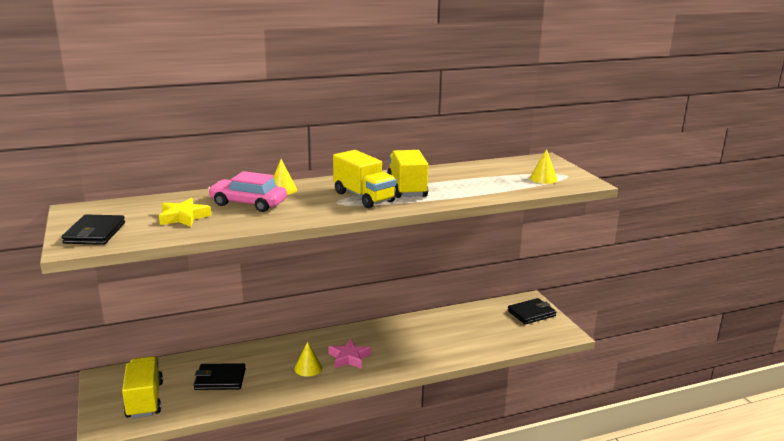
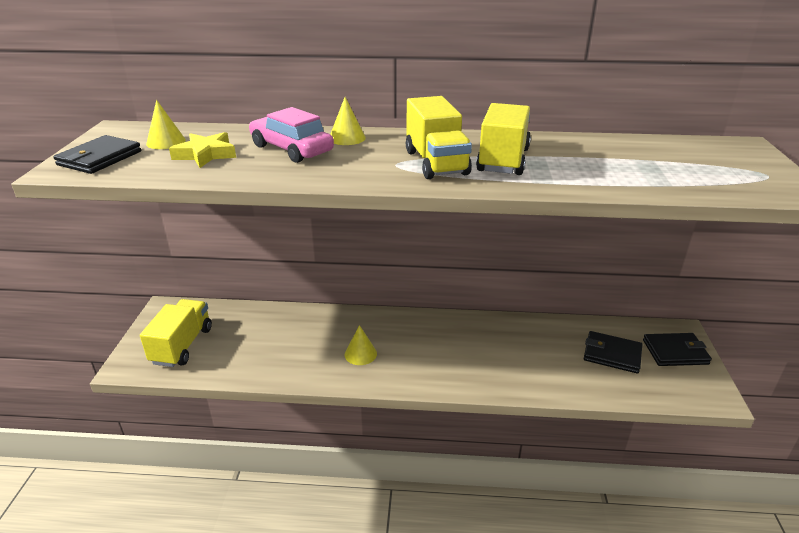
camera: 25 degrees right, 10 degrees up
(220, 379) = (265, 342): black wallet -> black wallet (612, 354)
(349, 358) = (412, 353): pink star -> none
(543, 179) = (723, 175): yellow cone -> yellow cone (166, 142)

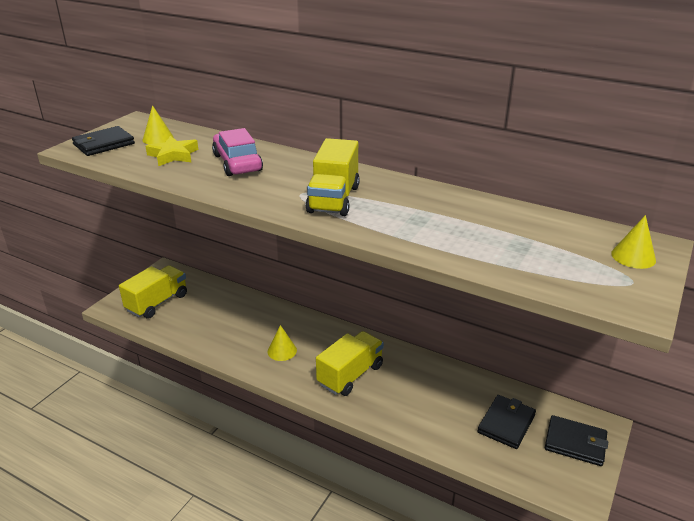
camera: 25 degrees right, 0 degrees up
(347, 138) = (289, 161): yellow cone -> yellow cone (633, 256)
(503, 160) = (392, 209): yellow truck -> yellow truck (350, 375)
(612, 354) = (506, 423): black wallet -> black wallet turned 75 degrees clockwise

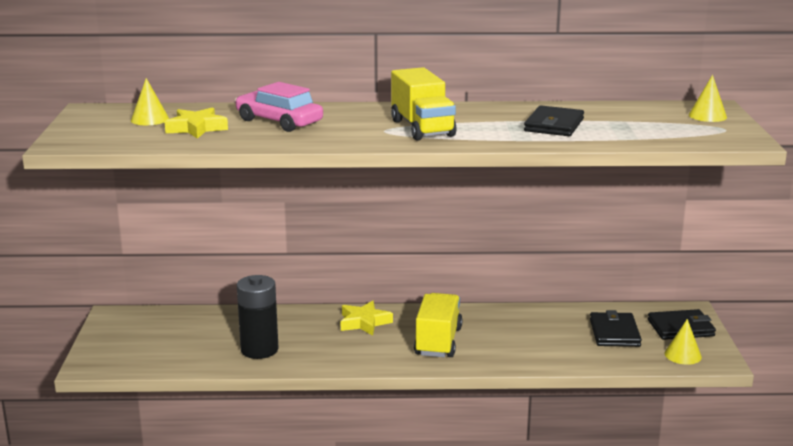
camera: 30 degrees left, 10 degrees down
(103, 144) = (93, 134): black wallet -> black wallet (554, 125)
(157, 303) = (145, 345): yellow truck -> none
(221, 334) = (259, 350): none -> black battery
(282, 351) = (345, 344): yellow cone -> yellow cone (682, 355)
(314, 335) = (364, 322): none -> yellow star

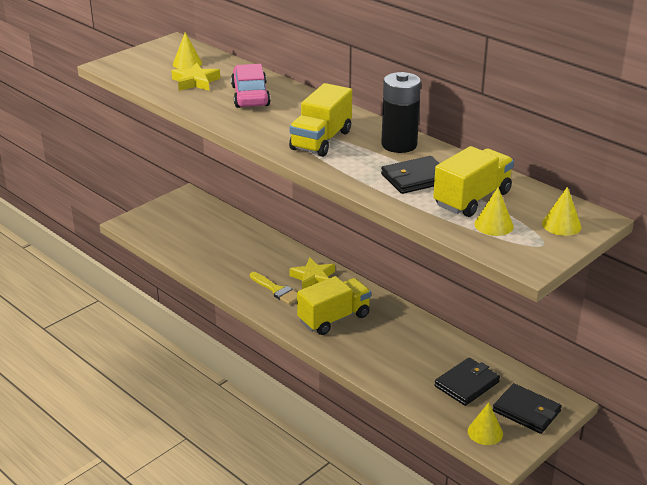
camera: 45 degrees right, 10 degrees up
(259, 350) = (223, 263): black battery -> black battery (399, 145)
(350, 346) = (276, 290): none -> yellow brush
(620, 122) = (472, 199): none -> yellow truck
(672, 130) = (493, 225): none -> yellow cone

